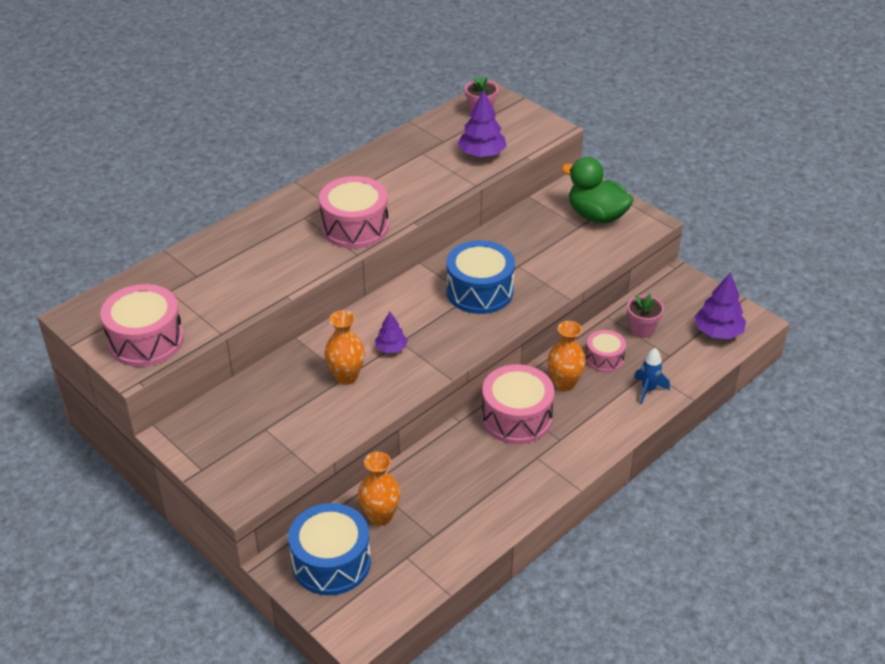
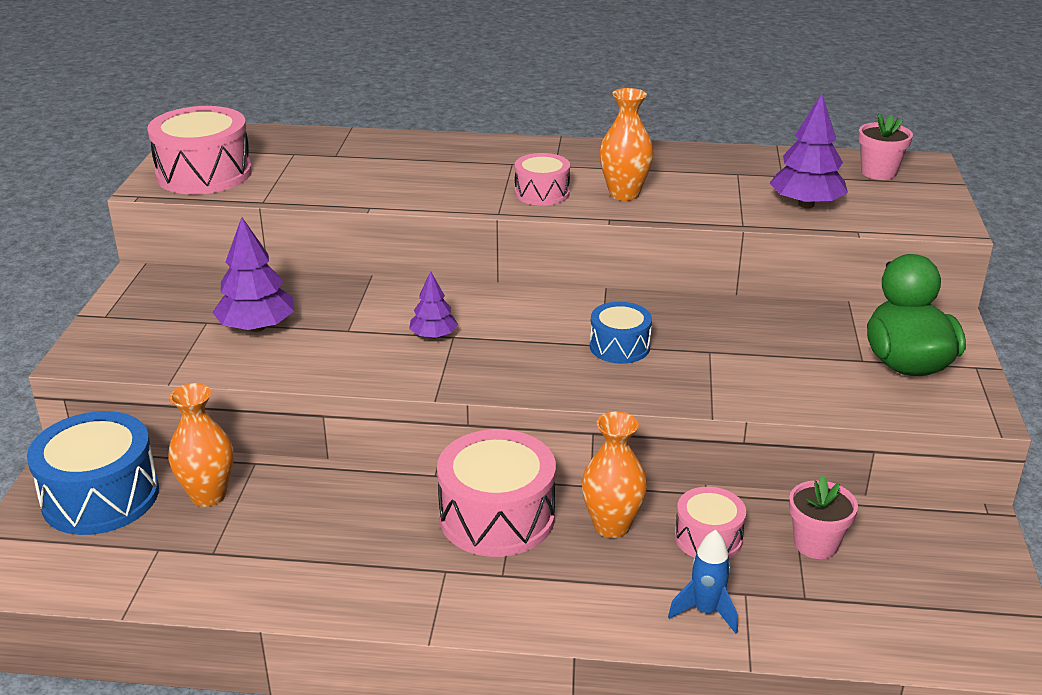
camera: 50 degrees right, 10 degrees down
(346, 377) = (348, 330): orange vase -> orange vase (624, 194)
(355, 227) = (542, 193): pink drum -> pink drum, size x0.57
(479, 291) = (619, 346): blue drum -> blue drum, size x0.57
(718, 332) = (929, 624): purple tree -> purple tree (257, 327)

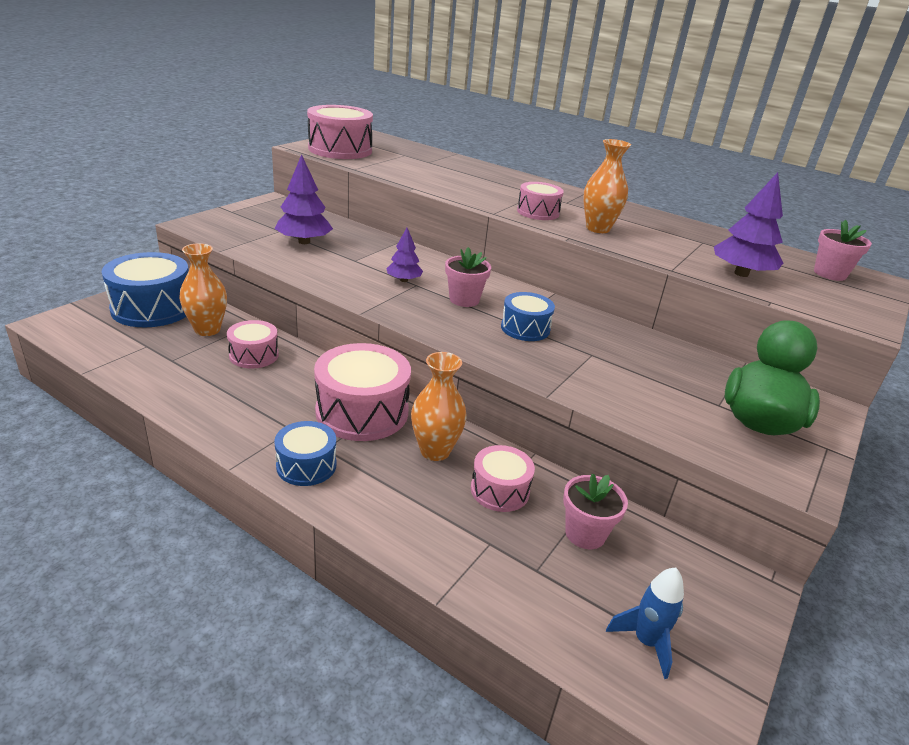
camera: 25 degrees right, 0 degrees up
(304, 503) = (254, 355): none -> pink drum
(503, 602) = (306, 465): none -> blue drum
(524, 335) = (464, 300): none -> pink flower pot
(706, 611) = (444, 541): blue rocket -> blue rocket (645, 642)

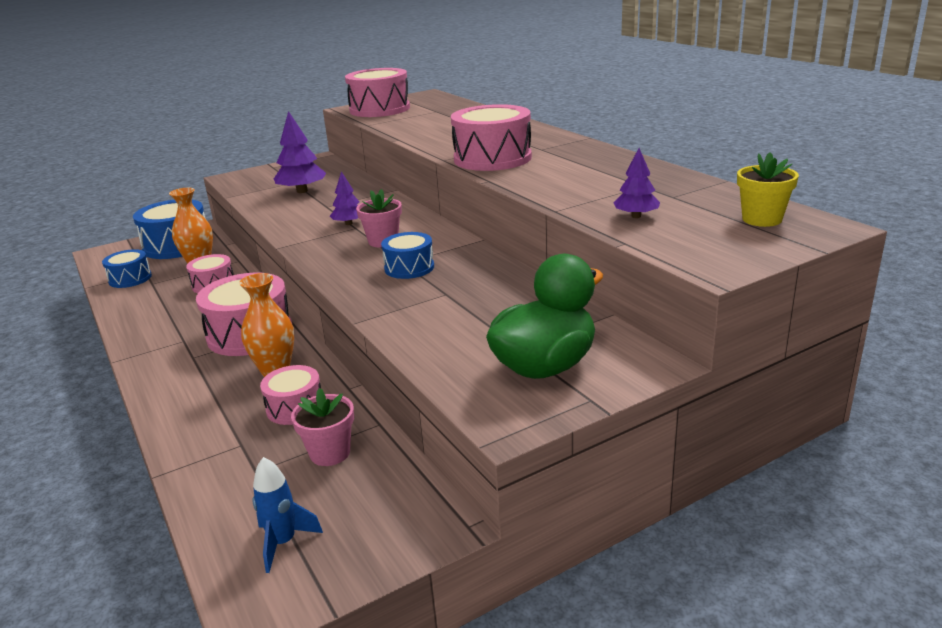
camera: 30 degrees right, 5 degrees down
(306, 465) = (166, 367): blue drum -> blue drum (130, 278)
(538, 212) = (492, 158): pink drum -> pink drum, size x1.75
(598, 228) = (535, 173): orange vase -> none
(741, 274) = (636, 216): purple tree -> purple tree, size x0.60
(829, 274) = (762, 219): pink flower pot -> yellow flower pot

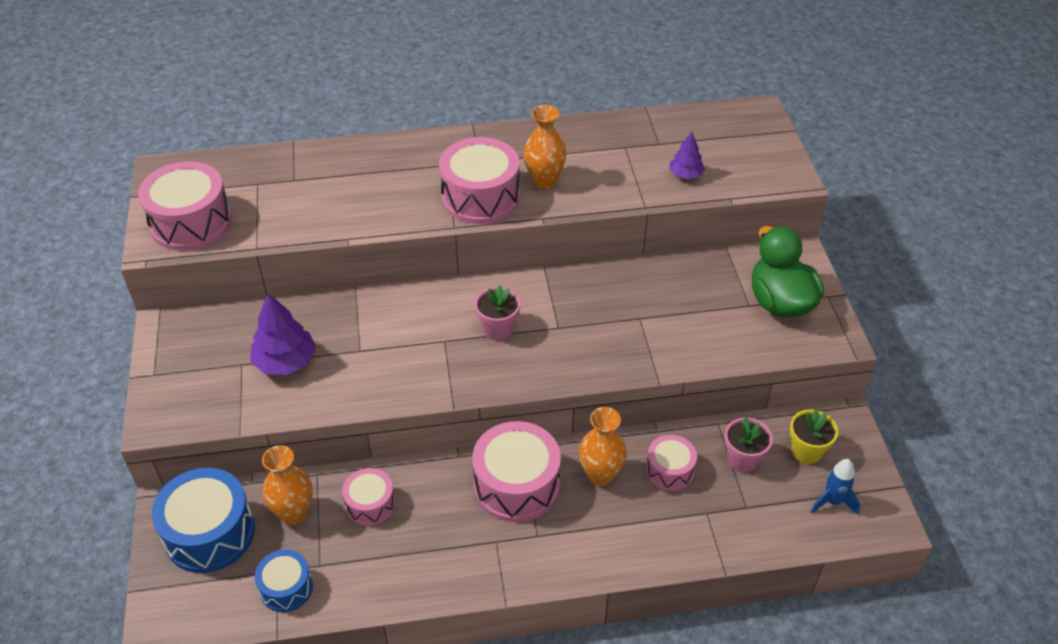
camera: 70 degrees left, 20 degrees up
(348, 223) = (429, 343): purple tree -> none
(409, 268) = (573, 326): blue drum -> none
(543, 171) = (544, 181): none -> orange vase
(762, 219) = (730, 128): yellow flower pot -> yellow flower pot (806, 451)

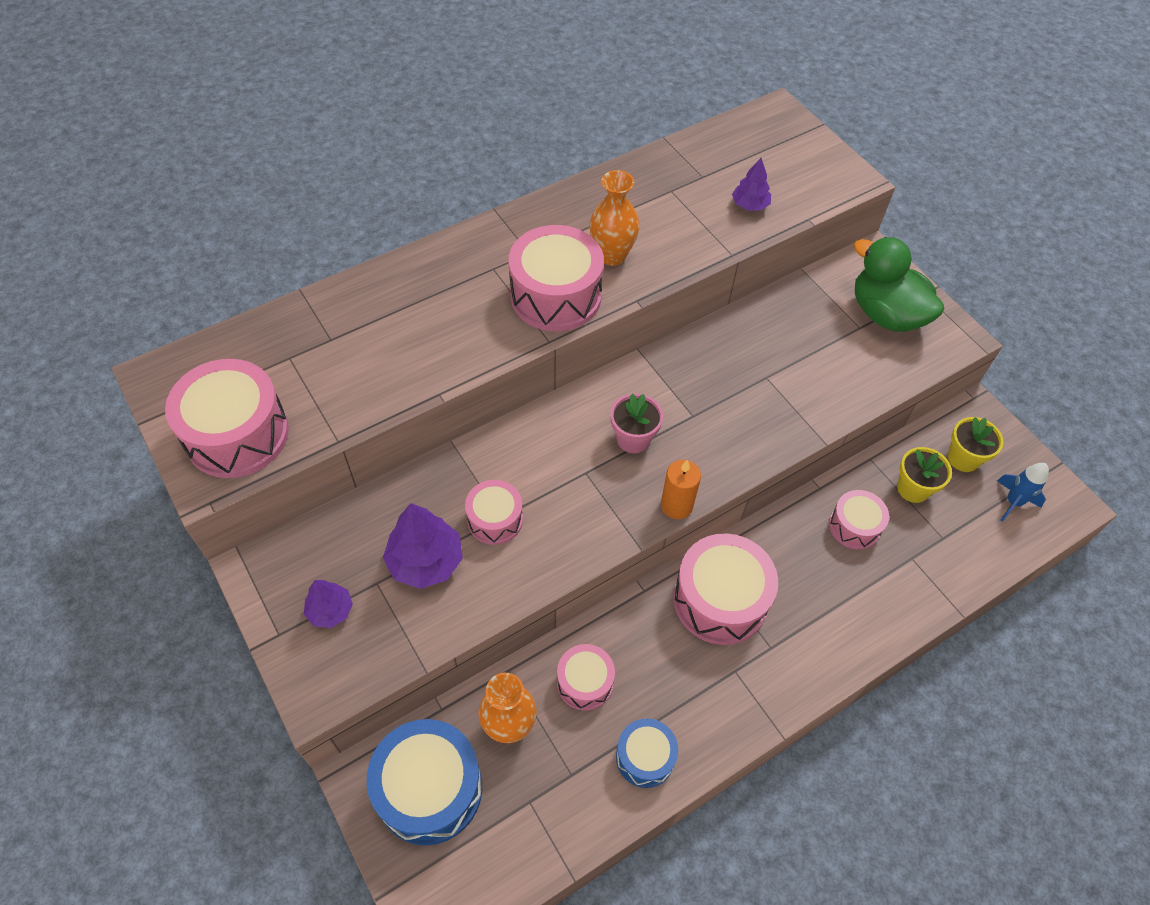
camera: 25 degrees left, 10 degrees up
(198, 371) = (330, 610): none -> purple tree
(286, 588) = (551, 817): blue drum -> blue drum (645, 757)
(354, 351) = (495, 519): none -> pink drum
(502, 387) = (676, 505): none -> orange candle
(600, 475) = (793, 556): orange vase -> none
(743, 459) = (913, 489): pink flower pot -> yellow flower pot

